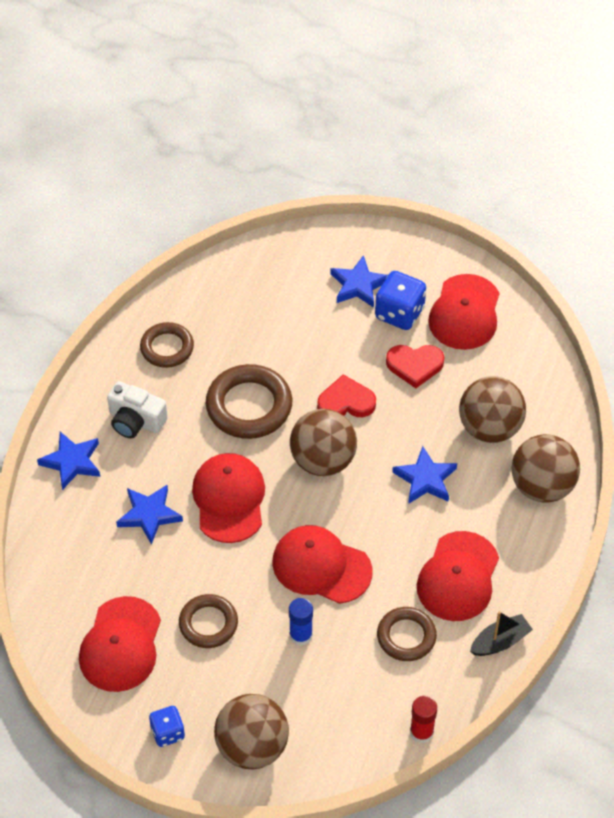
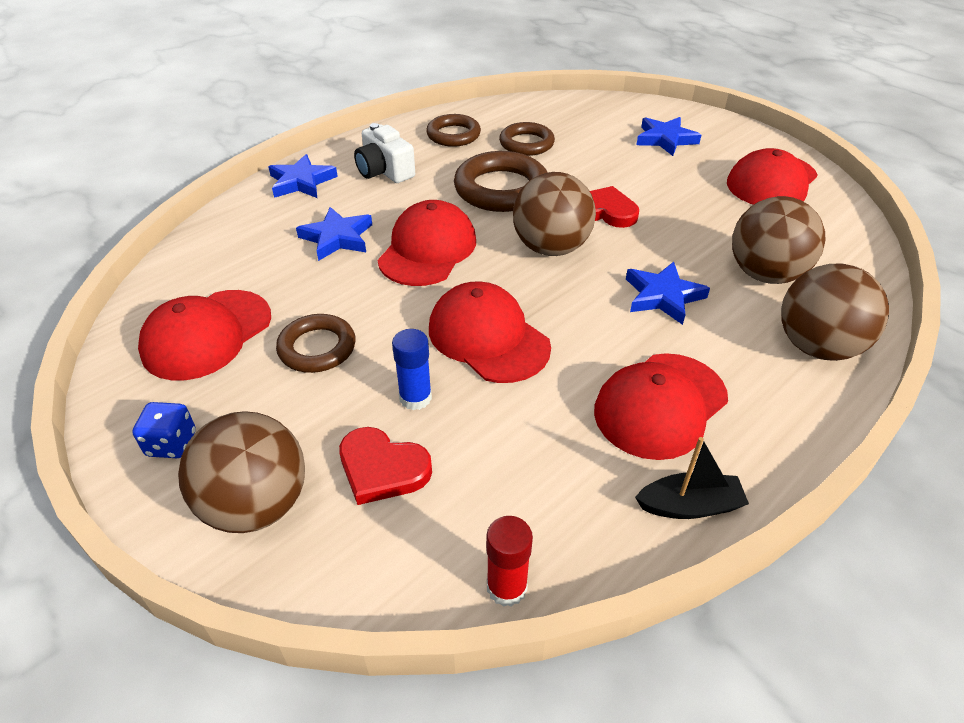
camera: 25 degrees right, 10 degrees down
(399, 313) = (698, 166): blue dice -> none
(406, 636) = (553, 449): brown ring -> brown ring (526, 143)
(415, 365) = (696, 204): red heart -> red heart (382, 469)

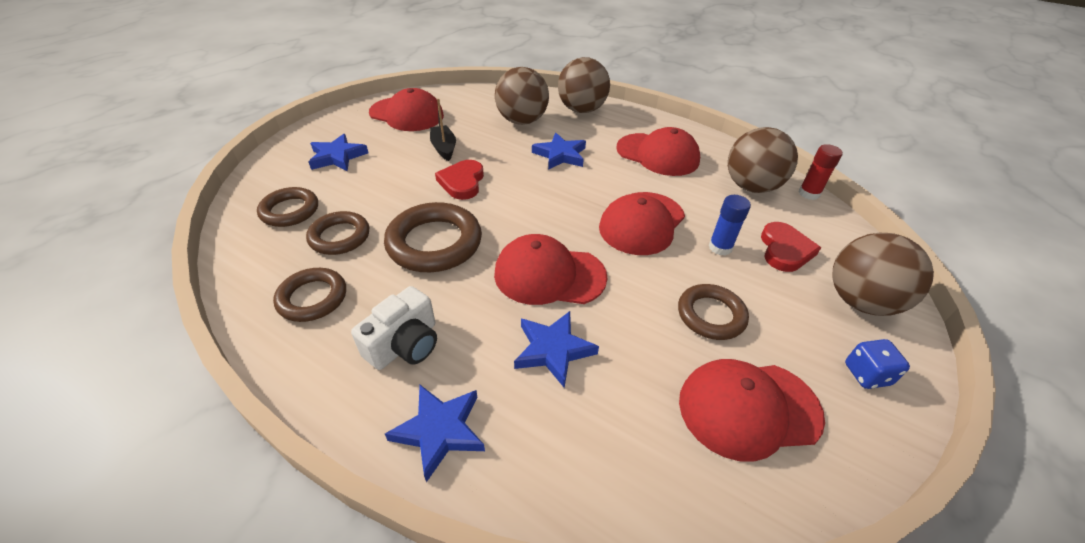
camera: 105 degrees left, 0 degrees up
(207, 334) = (748, 408): red cap -> red cap turned 150 degrees clockwise
(551, 248) = (522, 205): brown ball -> brown ball (751, 187)
(572, 121) = (290, 211): none -> brown ring
(689, 506) = (717, 146): black boat -> black boat (444, 148)

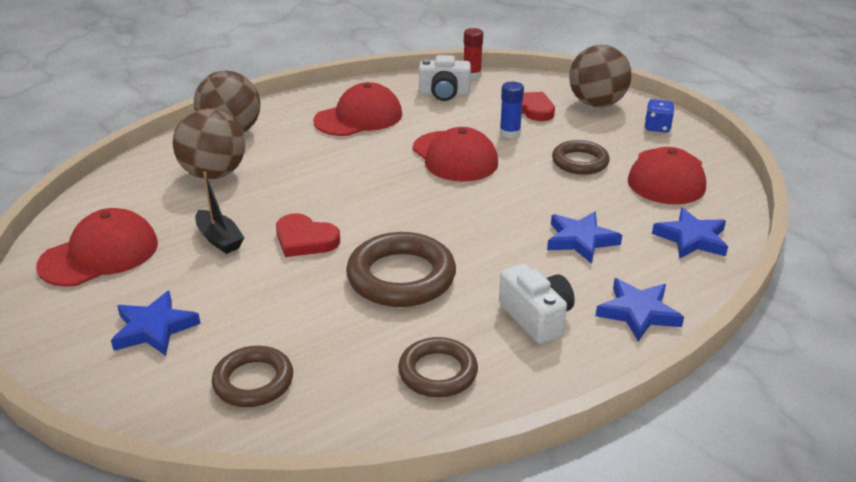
camera: 65 degrees left, 10 degrees down
(340, 237) = (342, 343): brown ring -> none
(444, 148) = (219, 239): black boat -> black boat turned 135 degrees counterclockwise
(549, 275) = (492, 220): red cap -> none
(560, 155) = (309, 168): blue star -> blue star (691, 238)
(751, 187) = (444, 93): brown ball -> white camera

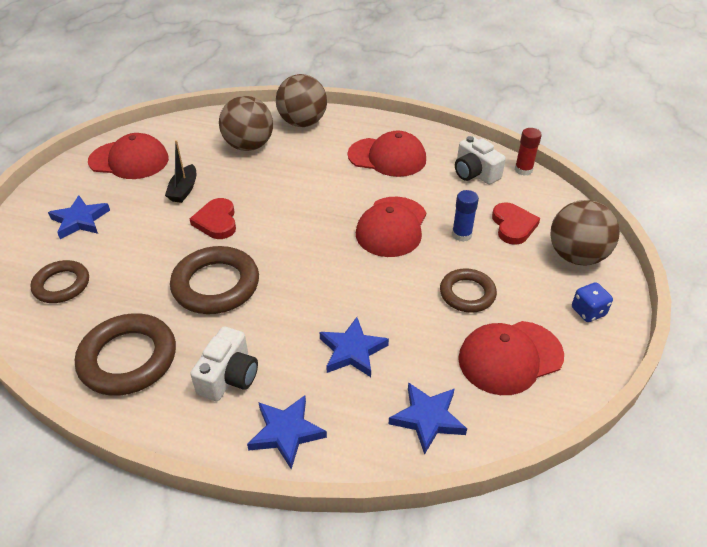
camera: 50 degrees right, 10 degrees up
(438, 372) = (128, 359): brown ring -> brown ring, size x1.58

